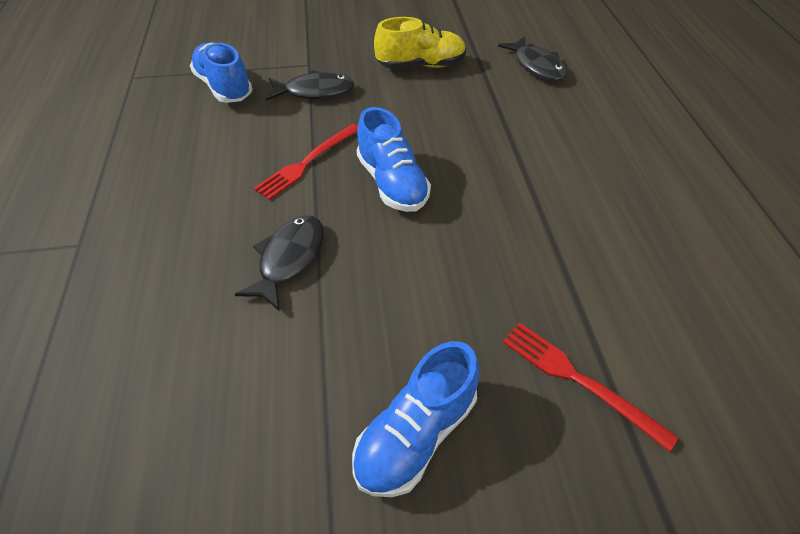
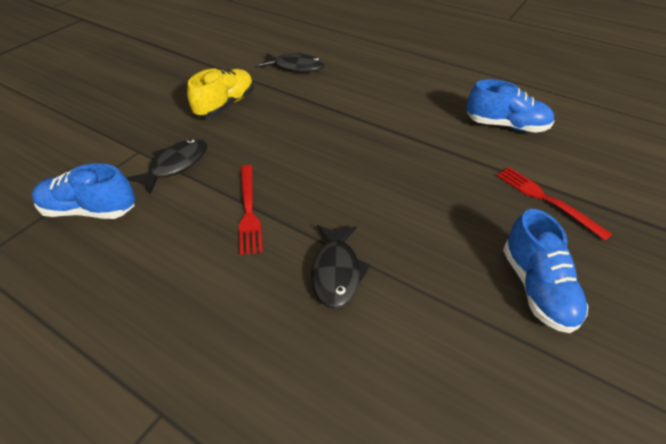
camera: 50 degrees left, 5 degrees down
(289, 259) = (336, 272): black fish -> black fish turned 150 degrees counterclockwise
(392, 183) = (322, 182): blue shoe -> blue shoe (506, 126)
(578, 380) = (546, 200): red fork -> red fork turned 60 degrees clockwise

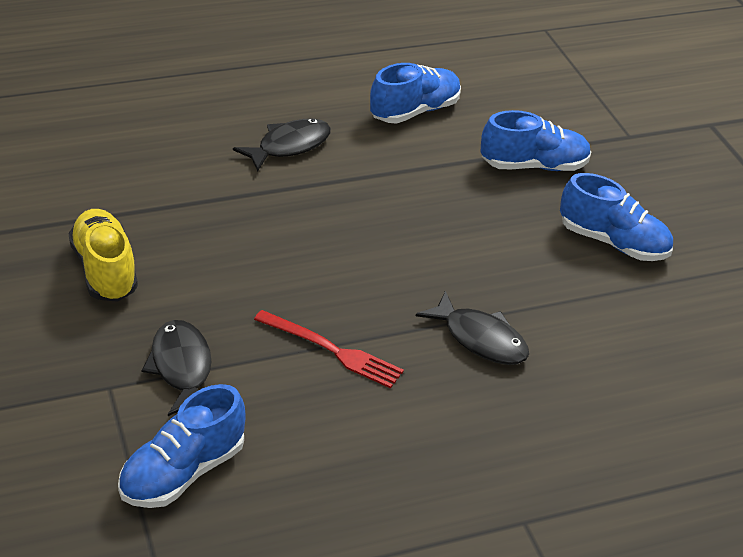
camera: 55 degrees left, 5 degrees down
(296, 67) = (100, 170): black fish -> black fish (289, 146)
(546, 200) = (533, 166): red fork -> blue shoe

